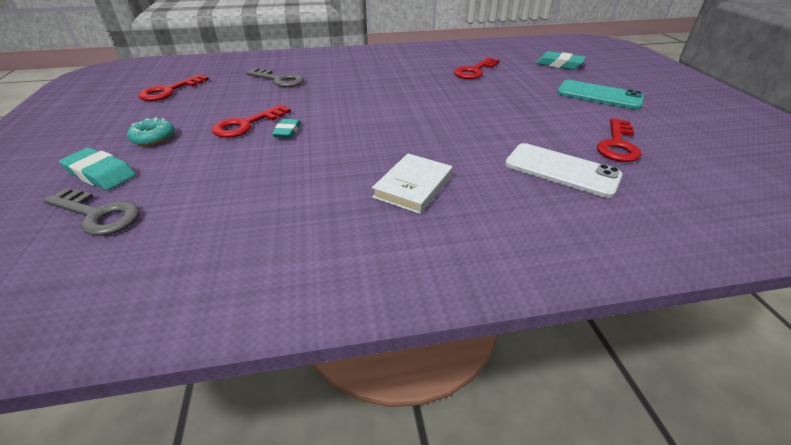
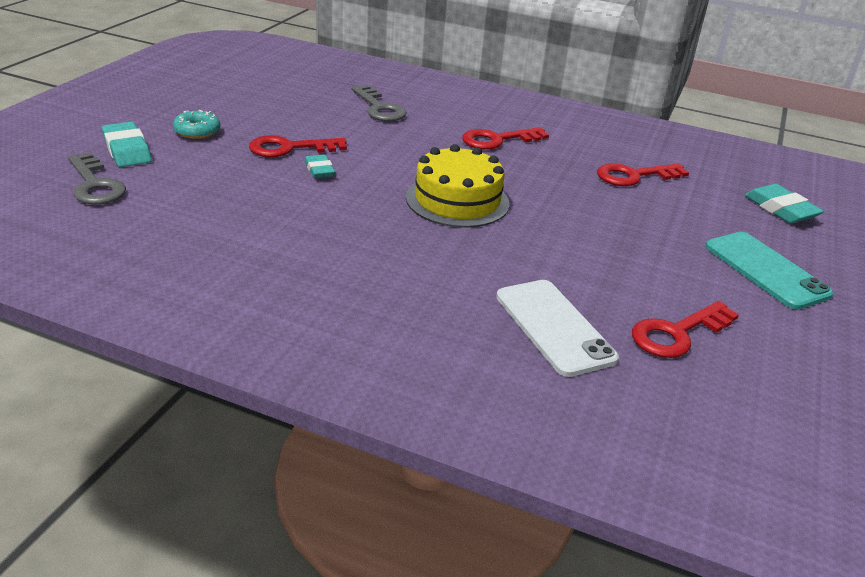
camera: 30 degrees right, 5 degrees down
(169, 91) = (259, 85): red key -> red key (497, 140)
(287, 131) = (319, 170): turquoise eraser -> turquoise eraser turned 60 degrees counterclockwise
(403, 117) = (457, 200): none -> yellow cake
(413, 186) = (369, 272): white book -> none

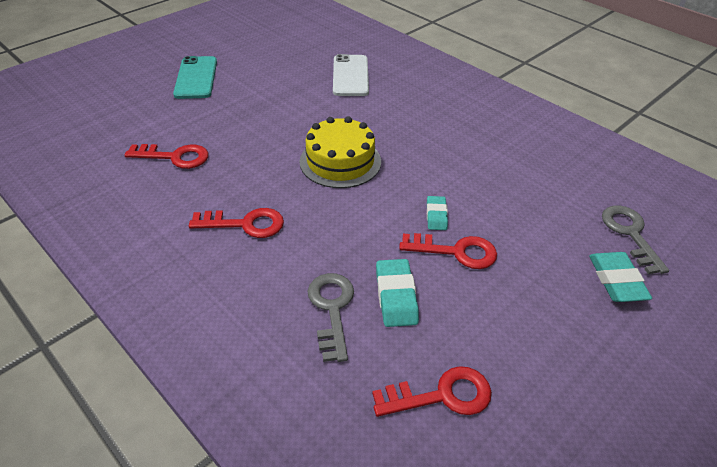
camera: 155 degrees left, 10 degrees up
(197, 131) = (549, 301): turquoise donut -> none
(677, 333) = (292, 62): red key -> red key (442, 395)
(780, 209) = (113, 109): turquoise eraser -> turquoise eraser (396, 296)

